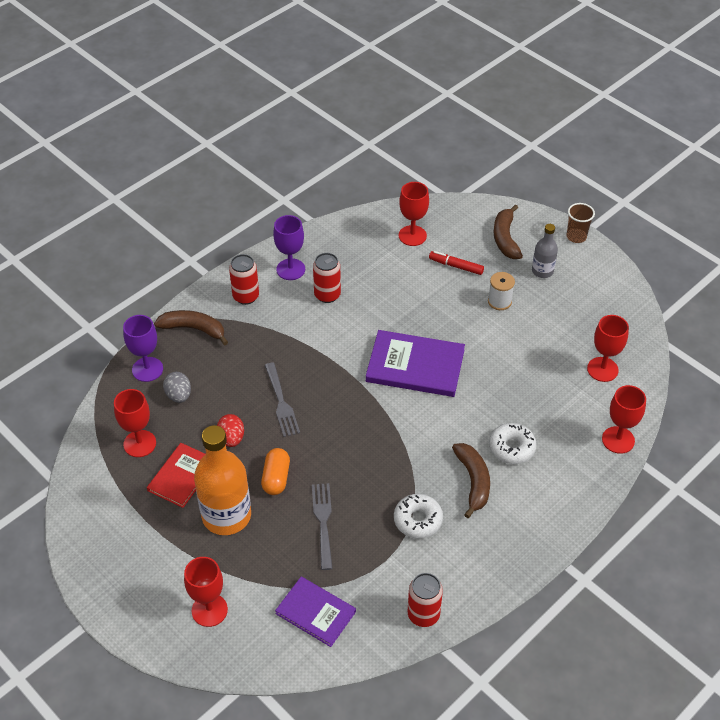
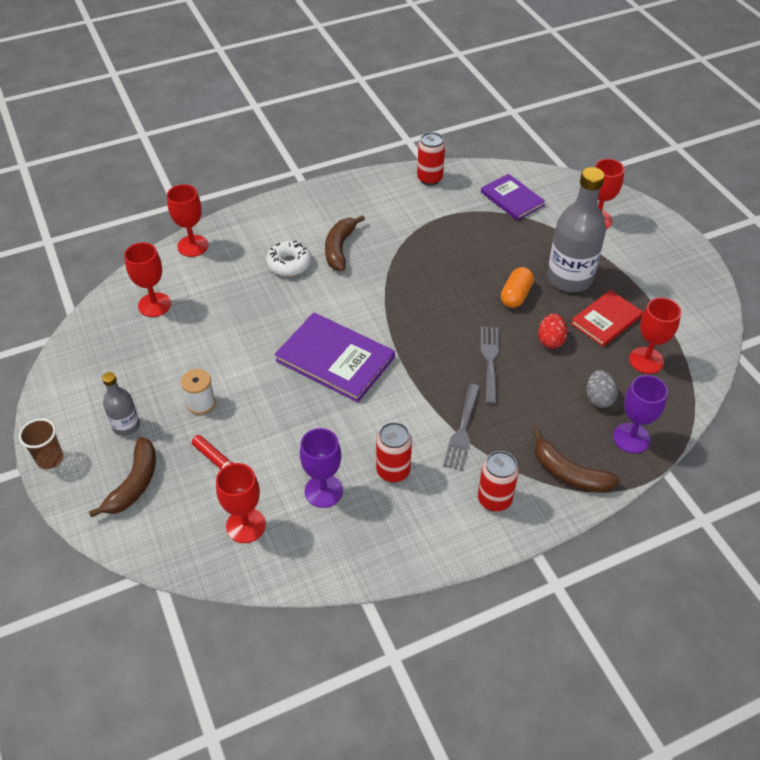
camera: 160 degrees left, 0 degrees up
(226, 516) = (569, 278): orange bottle -> grey bottle
(290, 269) = (425, 522): purple goblet -> purple goblet (323, 491)
(323, 522) = (484, 253): grey fork -> grey fork (462, 430)
(418, 520) = (403, 234): white donut -> none

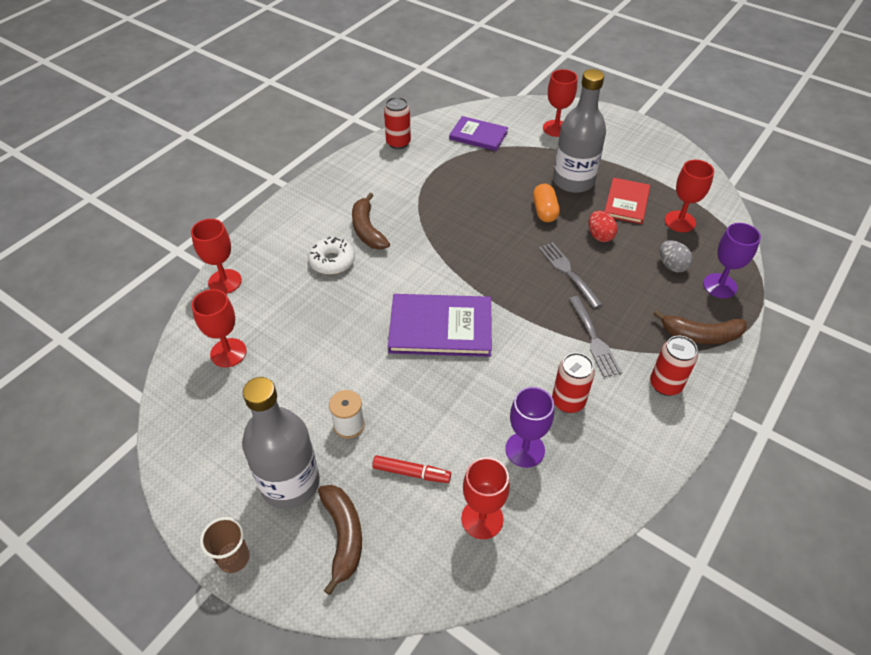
camera: 30 degrees left, 0 degrees up
(126, 426) = (290, 483): grey bottle -> grey bottle, size x1.92

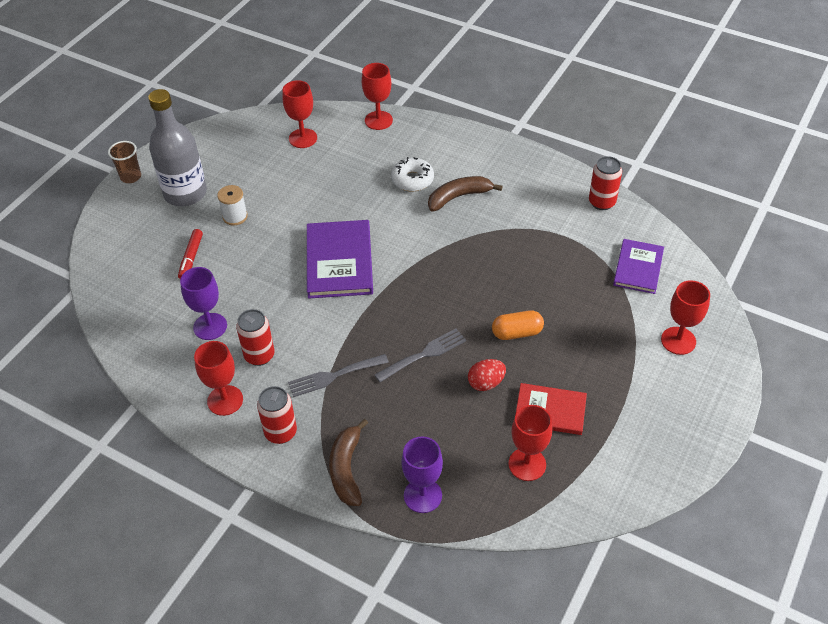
camera: 85 degrees right, 0 degrees up
(343, 536) = (141, 227): brown banana -> none
(482, 519) = (149, 303): red goblet -> red goblet (225, 400)
(573, 181) = (577, 359): grey bottle -> none
(672, 265) = (448, 450): grey egg -> none

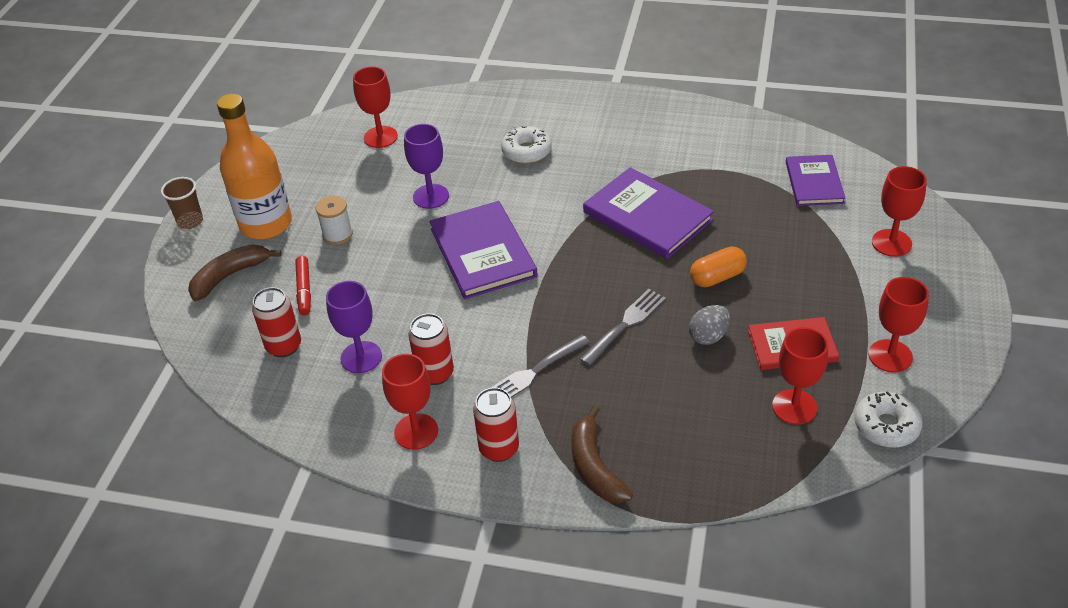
camera: 15 degrees left, 5 degrees down
(185, 193) = (266, 224): grey bottle -> orange bottle
(378, 120) = (459, 101): red goblet -> red goblet (890, 356)
(422, 495) = (695, 471): purple goblet -> purple goblet (431, 196)
(459, 197) = (587, 157): brown banana -> brown banana (230, 276)
(484, 263) = (647, 216): none -> purple book
(486, 383) = (708, 336): red egg -> grey egg
(594, 502) = (886, 426): none -> white donut
(602, 202) = (744, 128): red can -> red can (284, 346)

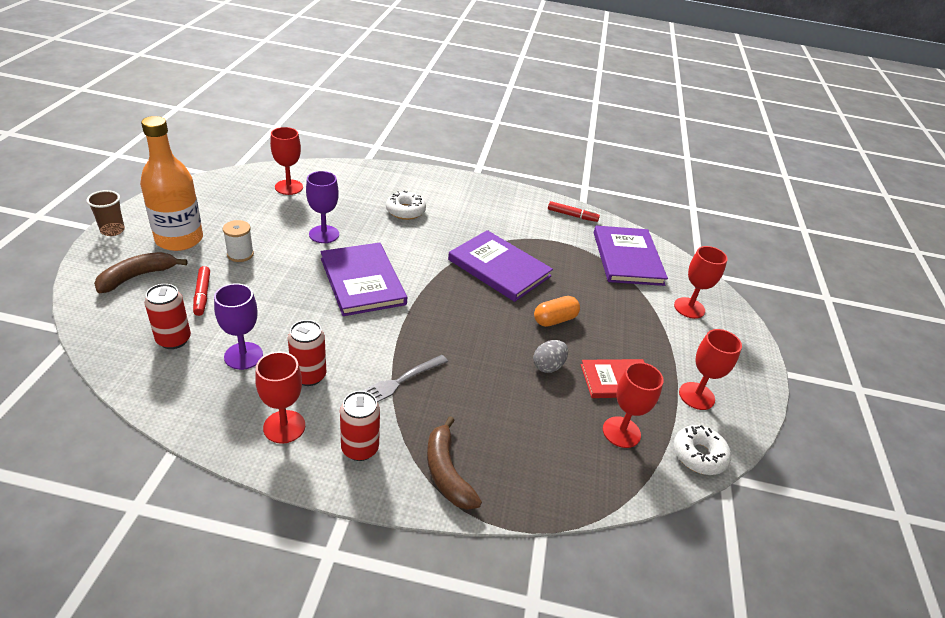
camera: 10 degrees left, 5 degrees down
(625, 324) = (479, 350): grey fork -> none
(742, 130) = (572, 215): none -> red marker
(814, 182) = (627, 258): purple book -> purple book, size x1.56

